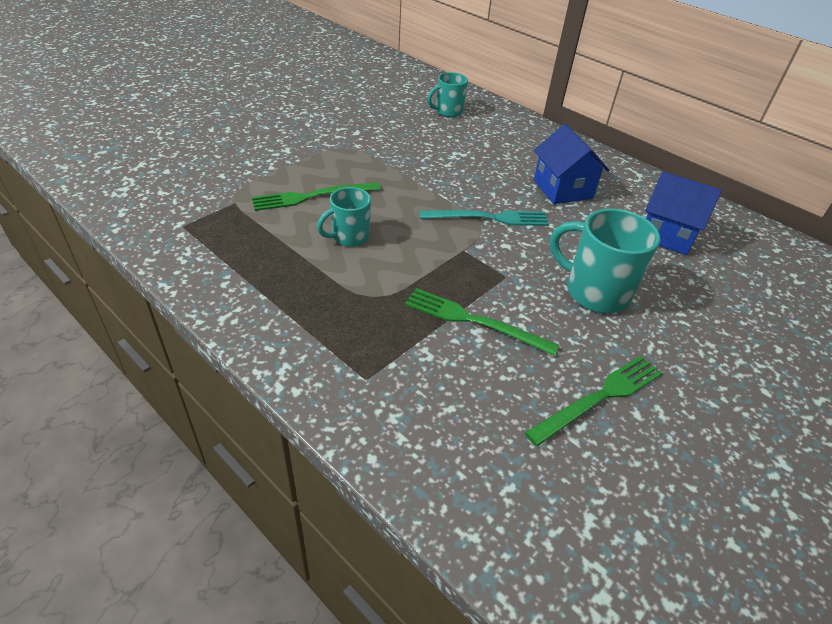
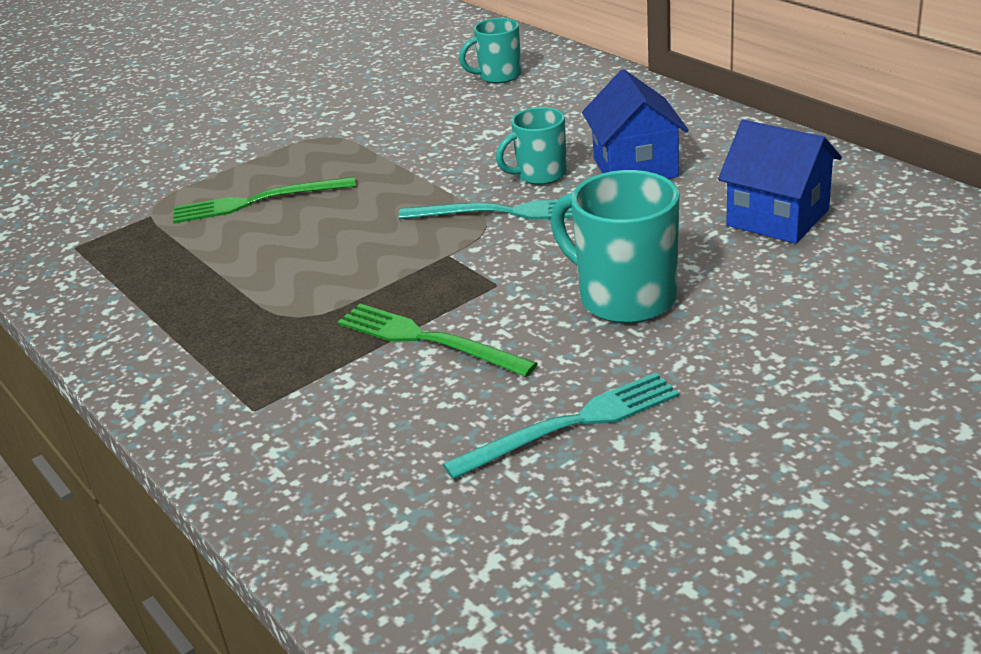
camera: 15 degrees right, 10 degrees down
(349, 237) = (291, 247): turquoise mug -> turquoise mug (540, 175)
(599, 397) = (571, 424): green fork -> turquoise fork

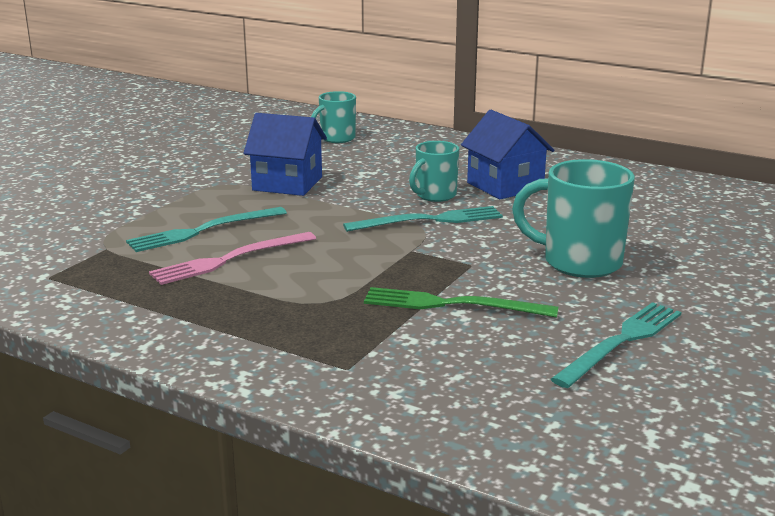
camera: 25 degrees left, 10 degrees down
(253, 245) = (230, 259): none -> pink fork
(257, 201) = (203, 231): green fork -> turquoise fork
(778, 218) = (640, 206): blue house -> blue house (287, 184)

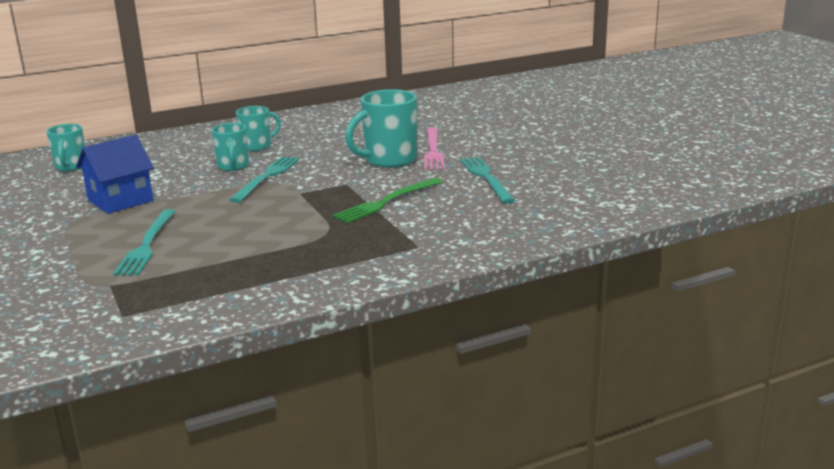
camera: 55 degrees left, 0 degrees up
(230, 259) = (214, 246): pink fork -> pink fork (433, 150)
(505, 186) = (257, 146): blue house -> turquoise mug

